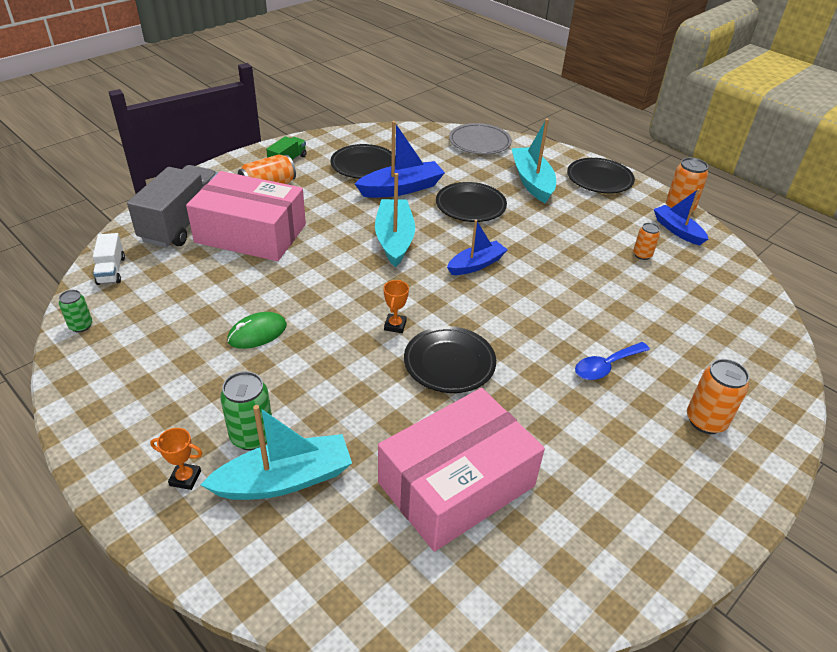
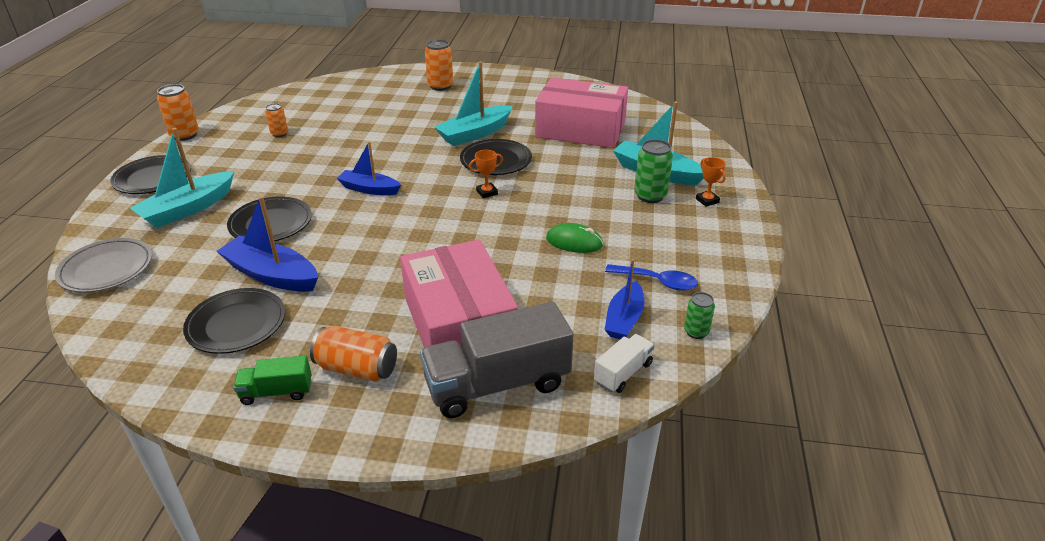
camera: 125 degrees left, 5 degrees down
(394, 239) = (374, 239): turquoise boat -> turquoise boat (475, 133)
(606, 366) = (430, 117): blue spoon -> blue spoon (658, 282)
(677, 230) = (225, 129): blue boat -> blue boat (624, 319)

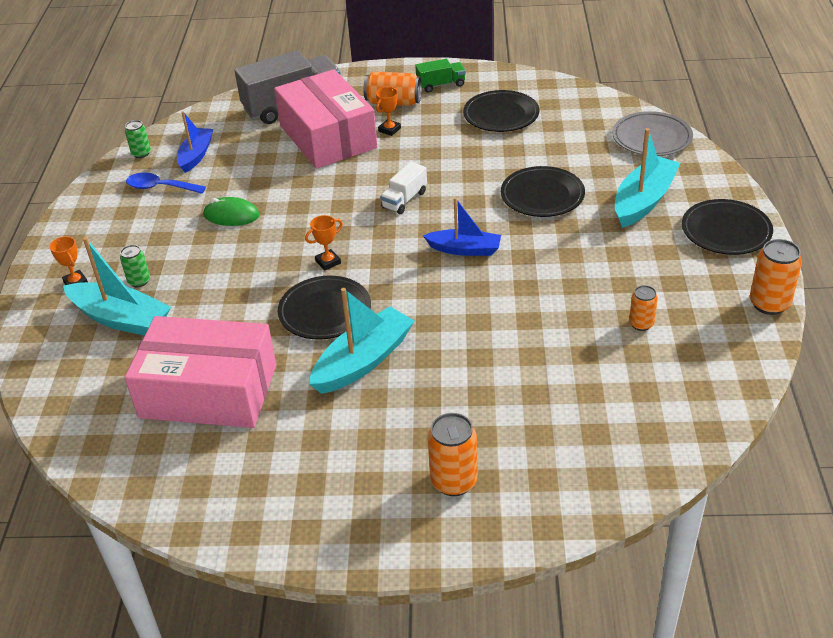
camera: 175 degrees right, 5 degrees up
(272, 275) = (502, 151): blue boat -> none
(381, 323) = (389, 130): none -> orange trophy
(623, 373) = (204, 122): white truck -> white truck (404, 200)
(650, 196) = (139, 281): green can -> green can, size x0.61

